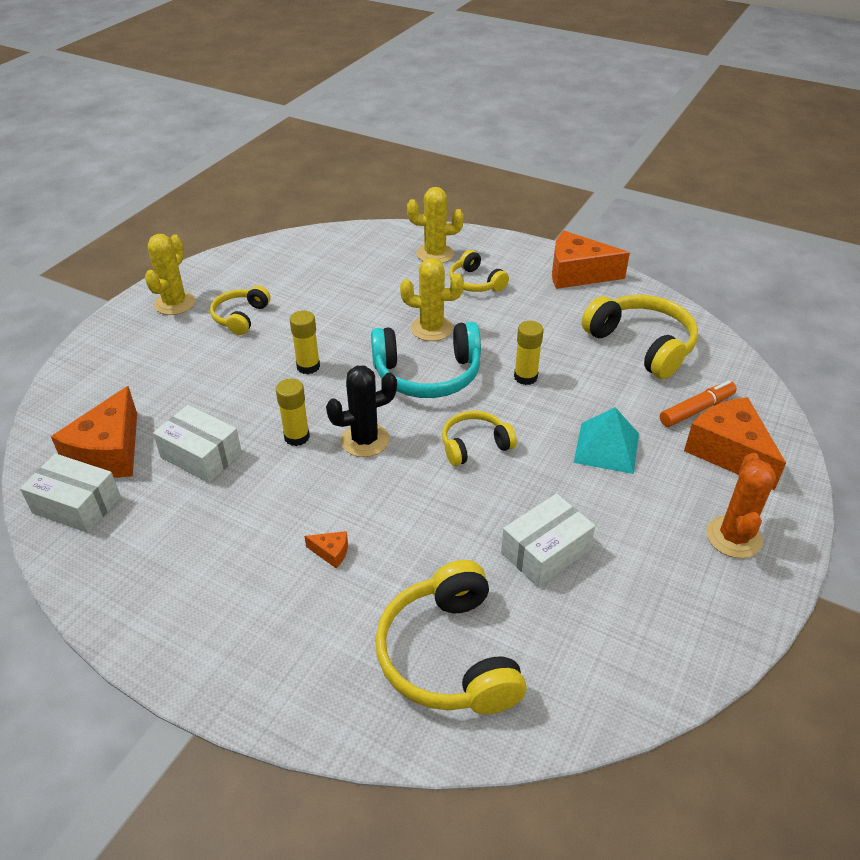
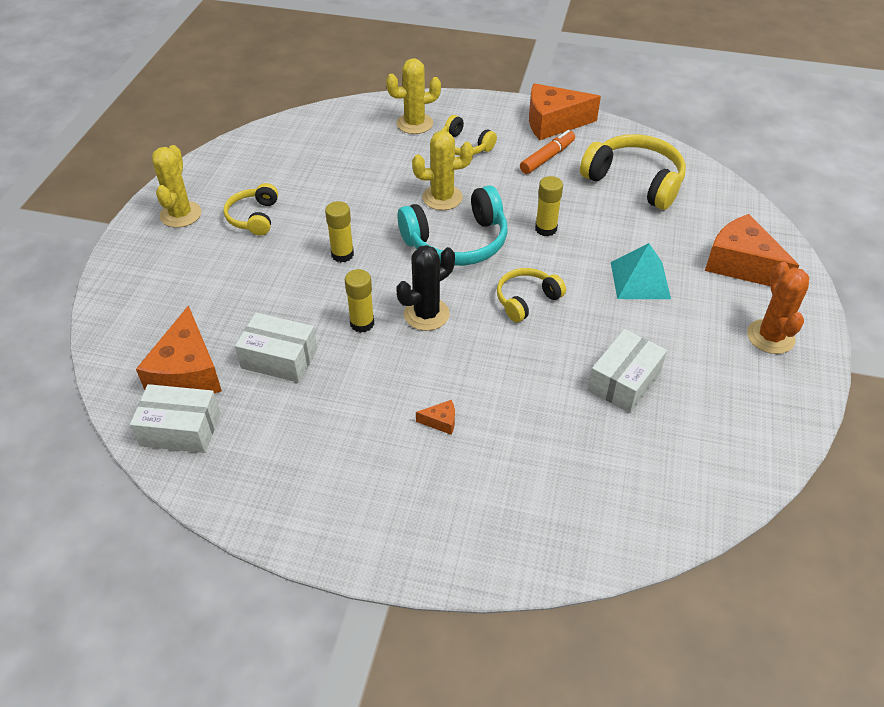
camera: 15 degrees left, 5 degrees up
(448, 655) = (579, 487): yellow headphones -> none
(696, 410) = (702, 232): orange marker -> orange marker (547, 158)

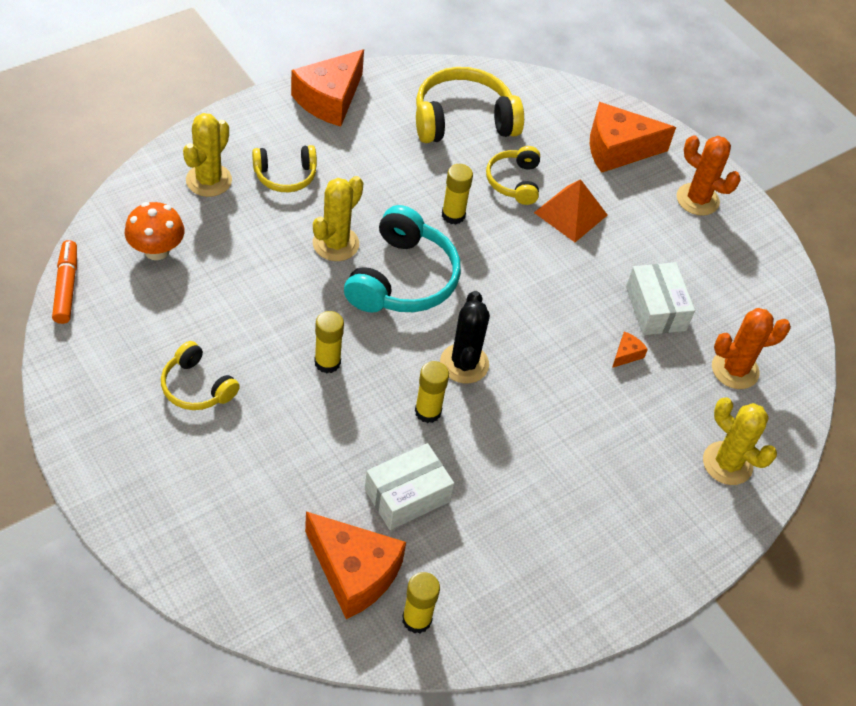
camera: 55 degrees left, 5 degrees up
(180, 214) = (120, 438): yellow cactus -> yellow cactus (727, 463)
(180, 429) = (417, 619): white box -> yellow glue stick
(334, 140) = (156, 250): none -> orange mushroom
(441, 421) = (585, 442): orange cheese -> orange cheese (626, 354)
(526, 300) = (517, 292): yellow headphones -> yellow headphones (514, 182)
(547, 158) = (369, 141): orange marker -> orange marker (66, 287)
(636, 468) = (735, 370): none -> orange cactus
(640, 280) = (571, 213): turquoise pyramid -> orange pyramid

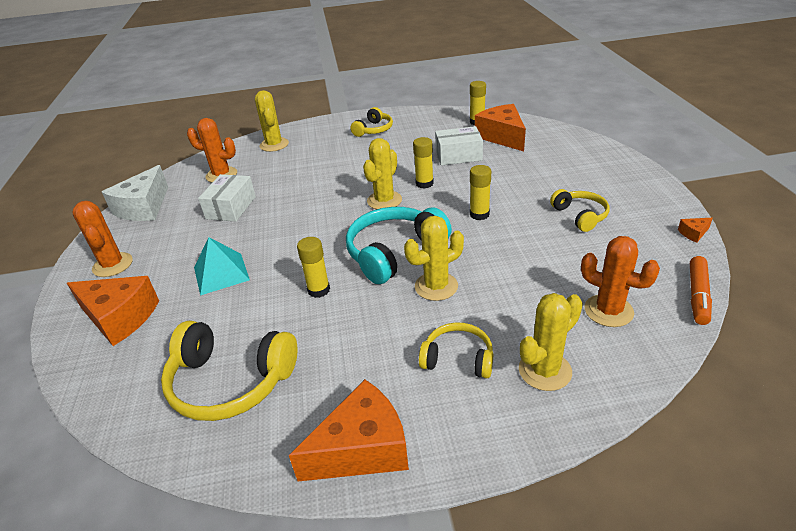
camera: 145 degrees left, 15 degrees down
(156, 250) = (608, 311): orange mushroom -> orange cactus
(464, 363) = (384, 200): black cactus -> yellow cactus
(514, 182) = (241, 307): yellow headphones -> yellow headphones (374, 130)
(571, 213) = (221, 273): orange pyramid -> turquoise pyramid
(626, 354) = (276, 190): orange cheese -> orange cheese (693, 233)
(767, 285) = (144, 207): none -> white cheese

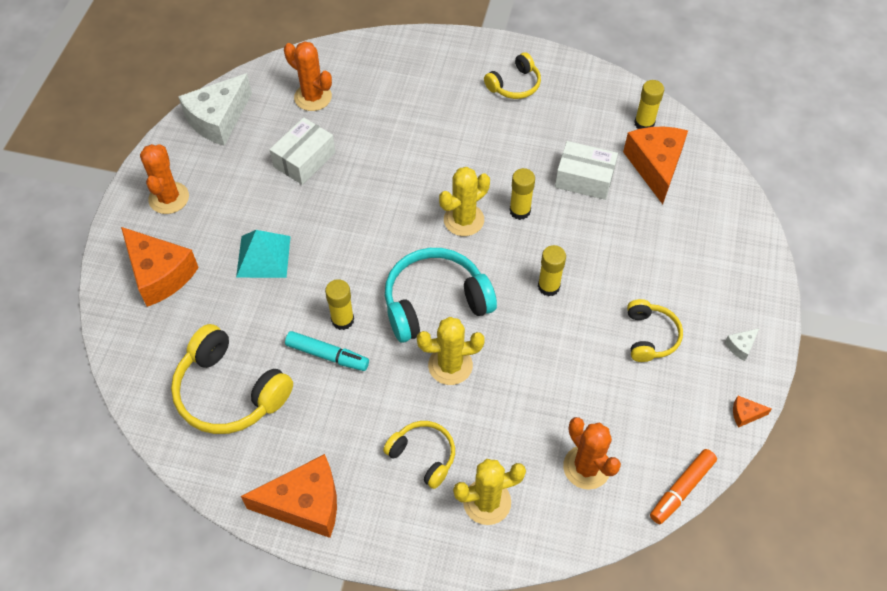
camera: 20 degrees right, 20 degrees up
(274, 145) = (389, 64): yellow cactus -> none
(318, 318) = (327, 355): none -> turquoise marker
(649, 199) = (740, 346): none -> white cheese

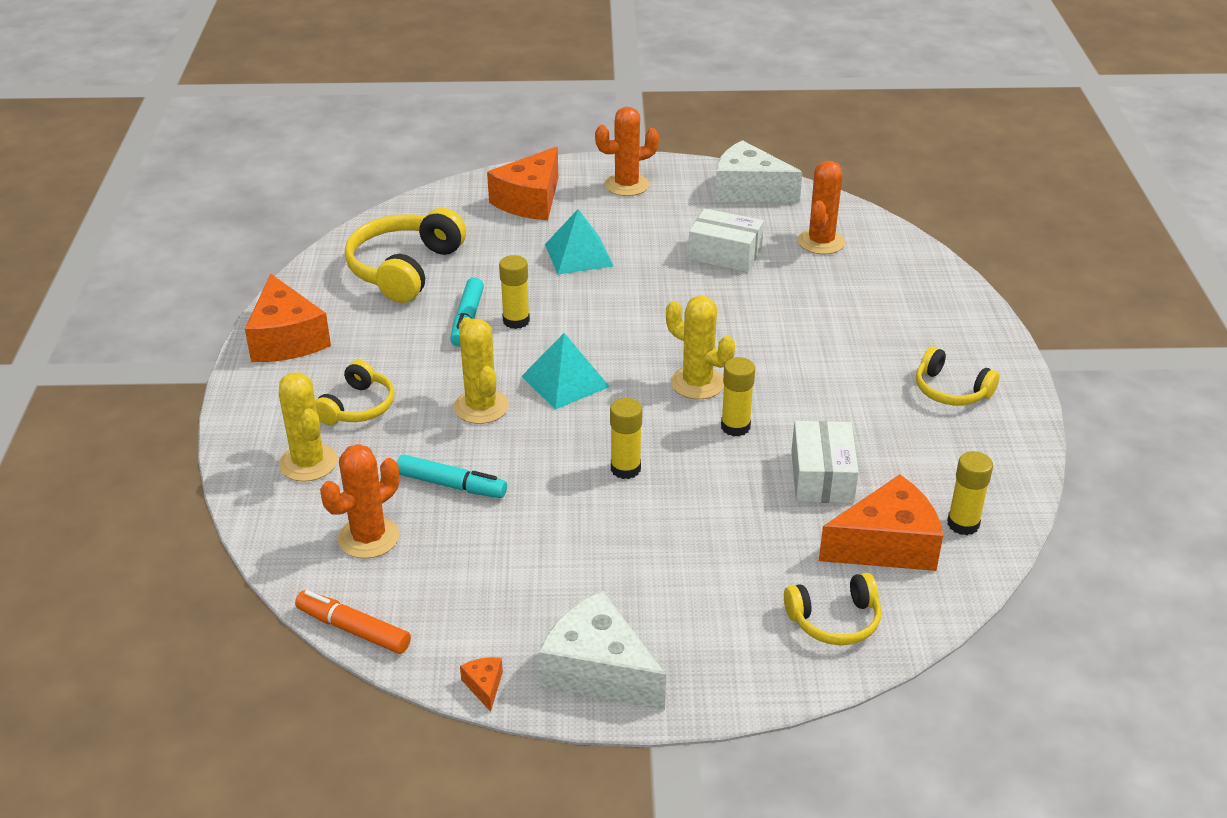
camera: 75 degrees right, 20 degrees down
(435, 302) = (565, 381): turquoise headphones -> turquoise pyramid
(539, 401) = (451, 485): none -> turquoise marker
(650, 336) = (582, 573): yellow headphones -> yellow headphones (835, 621)
(740, 346) = (598, 671): white cheese -> white cheese, size x2.45

